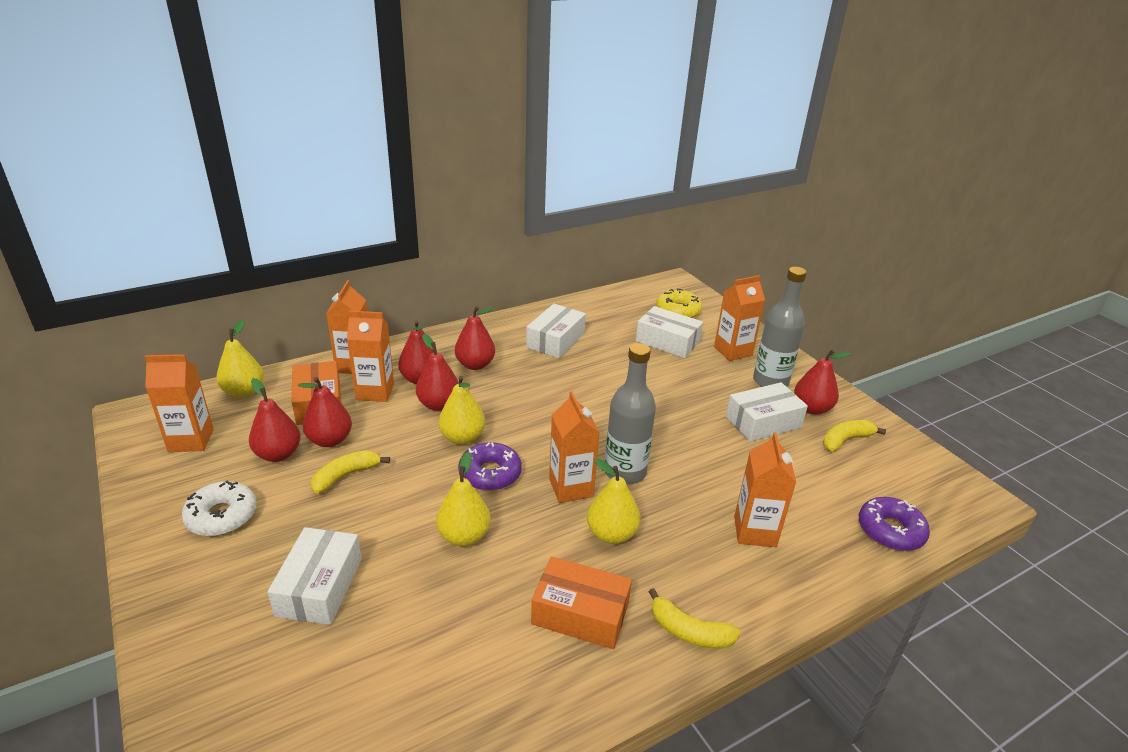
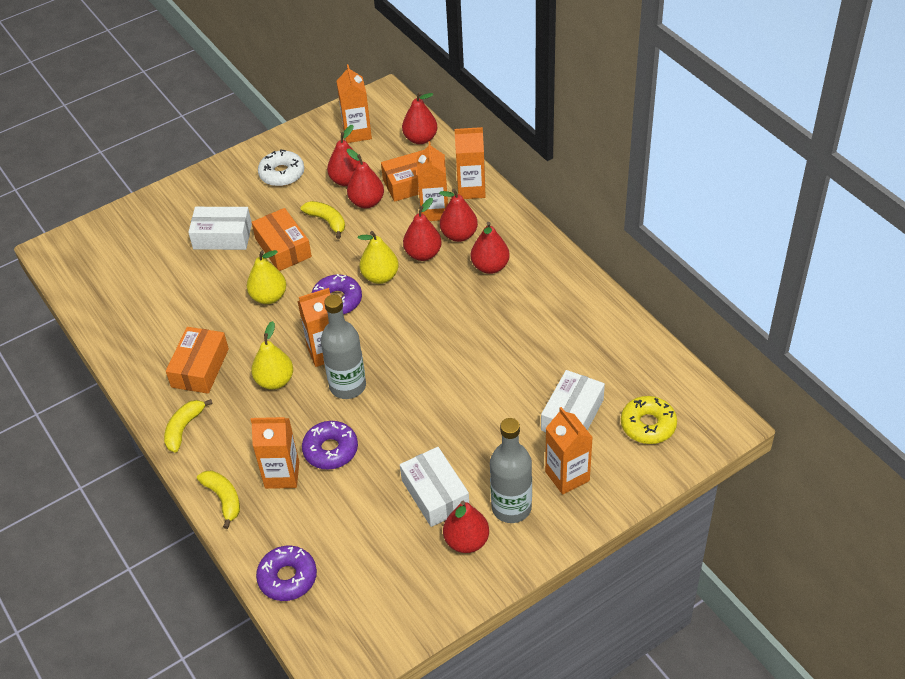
camera: 90 degrees right, 15 degrees up
(244, 392) = (420, 139): yellow pear -> red pear
(376, 519) = (283, 248): none -> orange box
(555, 340) = (549, 320): white box -> none
(716, 490) = (330, 450): none -> purple donut
(845, 440) = (415, 564): yellow banana -> yellow banana (223, 499)

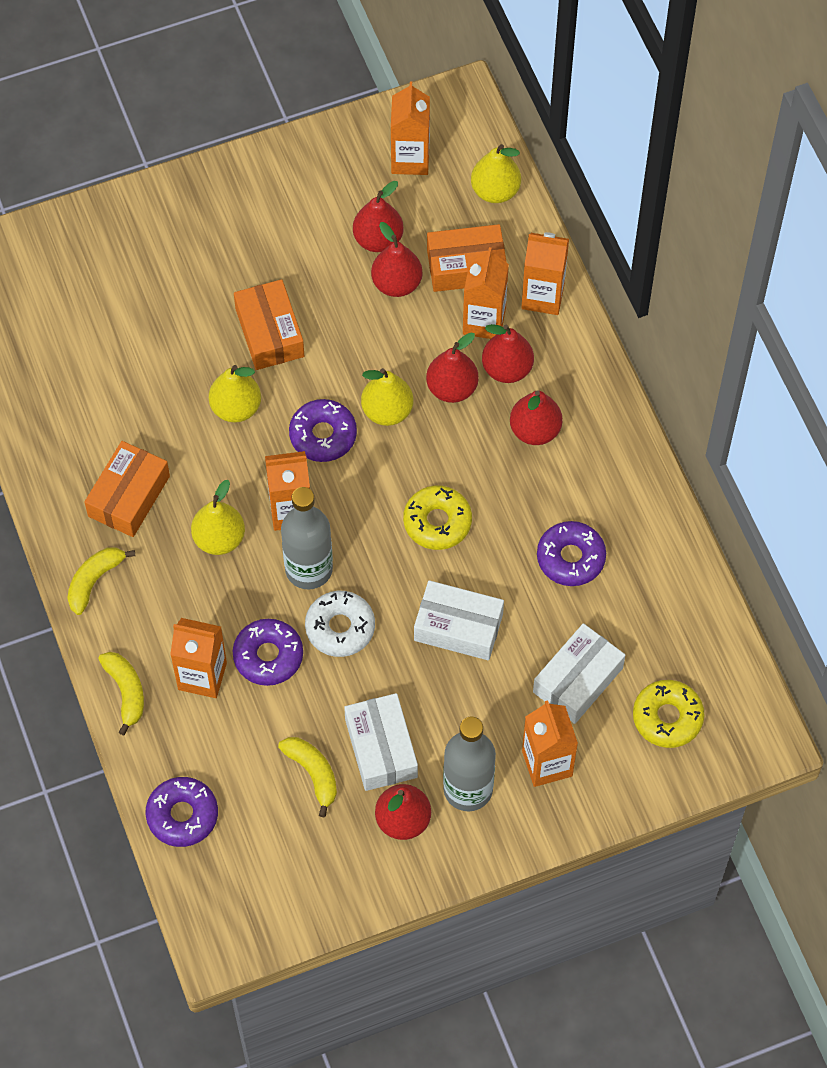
camera: 10 degrees right, 15 degrees up
(222, 236) = (193, 294): white box -> white box (458, 627)
(282, 174) = (292, 207): white donut -> white donut (340, 628)
(327, 221) = (336, 303): yellow banana -> yellow banana (313, 773)
(420, 139) = (495, 191): red pear -> yellow pear
(436, 336) = (437, 522): none -> yellow donut
(541, 338) = (570, 558): none -> purple donut

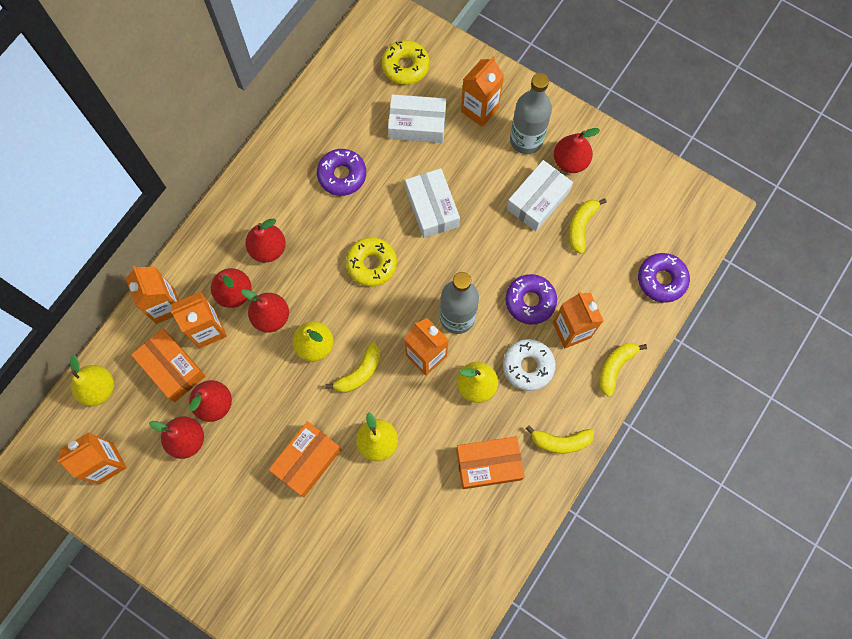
camera: 125 degrees left, 10 degrees up
(323, 435) = (359, 373): purple donut -> yellow banana
(340, 628) = (481, 273): white donut -> white donut (528, 366)

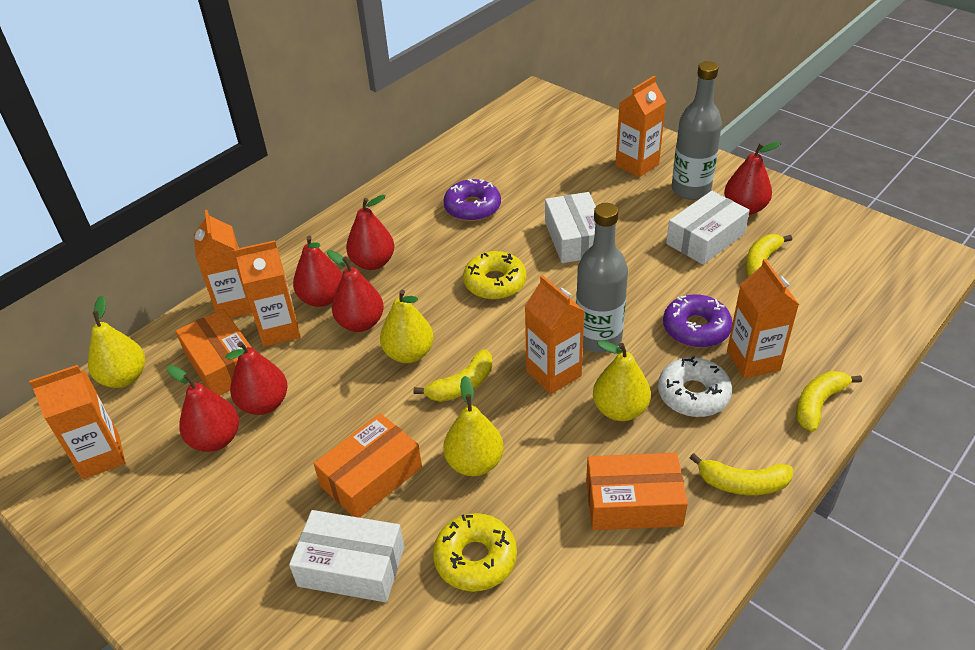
camera: 10 degrees right, 30 degrees down
(405, 66) = (556, 131): yellow donut -> yellow donut (475, 558)
(417, 124) = (564, 173): white box -> white box (351, 566)
(661, 280) = (873, 318): purple donut -> none

